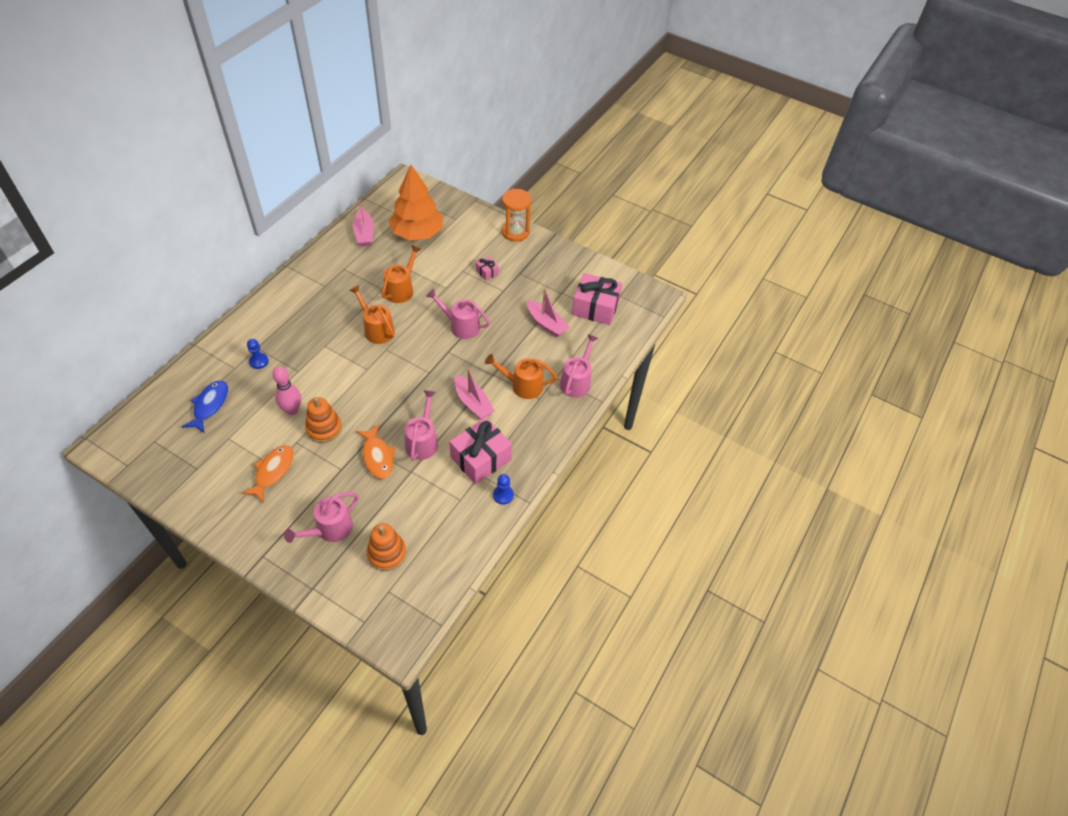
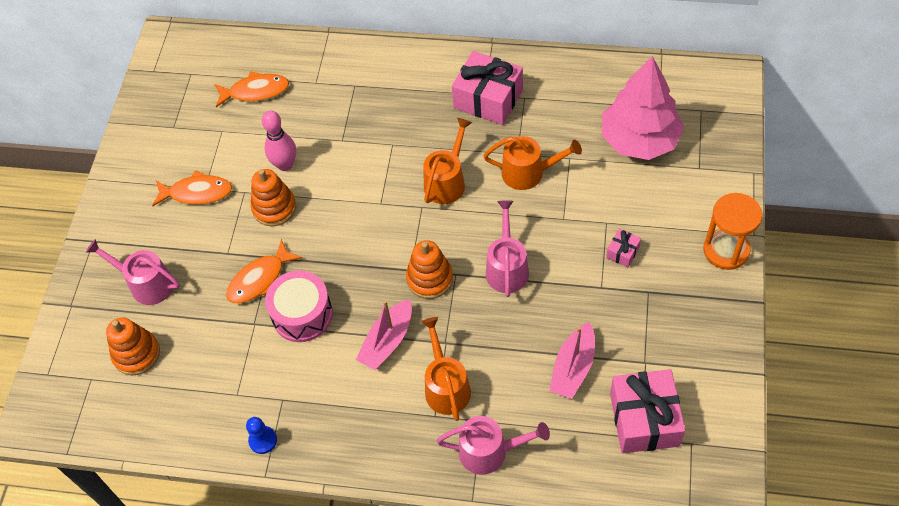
camera: 75 degrees right, 5 degrees up
(210, 405) = (256, 91): blue fish -> orange fish
(259, 361) = (336, 98): blue pawn -> none
(364, 233) = (598, 86): pink boat -> none
(417, 233) = (639, 140): orange tree -> pink tree
(422, 441) = (302, 314): pink watering can -> pink drum
(442, 365) = (429, 279): none -> orange stacking toy
(480, 458) = (306, 390): pink gift -> pink gift (488, 99)

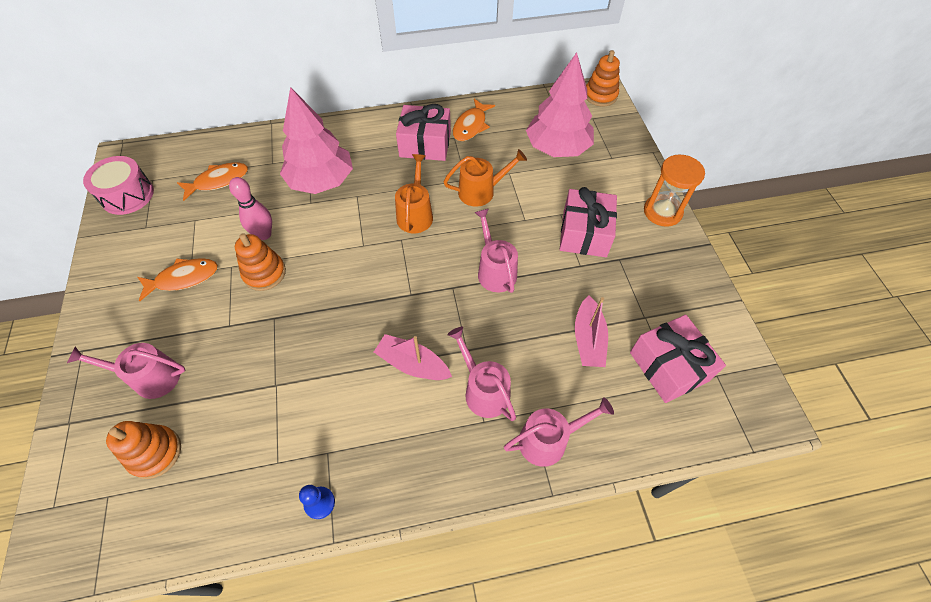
camera: 25 degrees left, 0 degrees up
(259, 279) = (269, 341): orange fish -> orange fish (471, 126)
(302, 314) = (321, 362): pink drum -> pink drum (127, 195)
(360, 117) = (321, 181): none -> pink tree
(387, 341) = (413, 364): pink boat -> pink boat turned 105 degrees clockwise
(429, 279) = (431, 297): orange stacking toy -> orange stacking toy (600, 95)
(446, 386) = (483, 390): orange watering can -> pink watering can
(622, 252) = (584, 233): pink gift -> pink gift, size x2.20

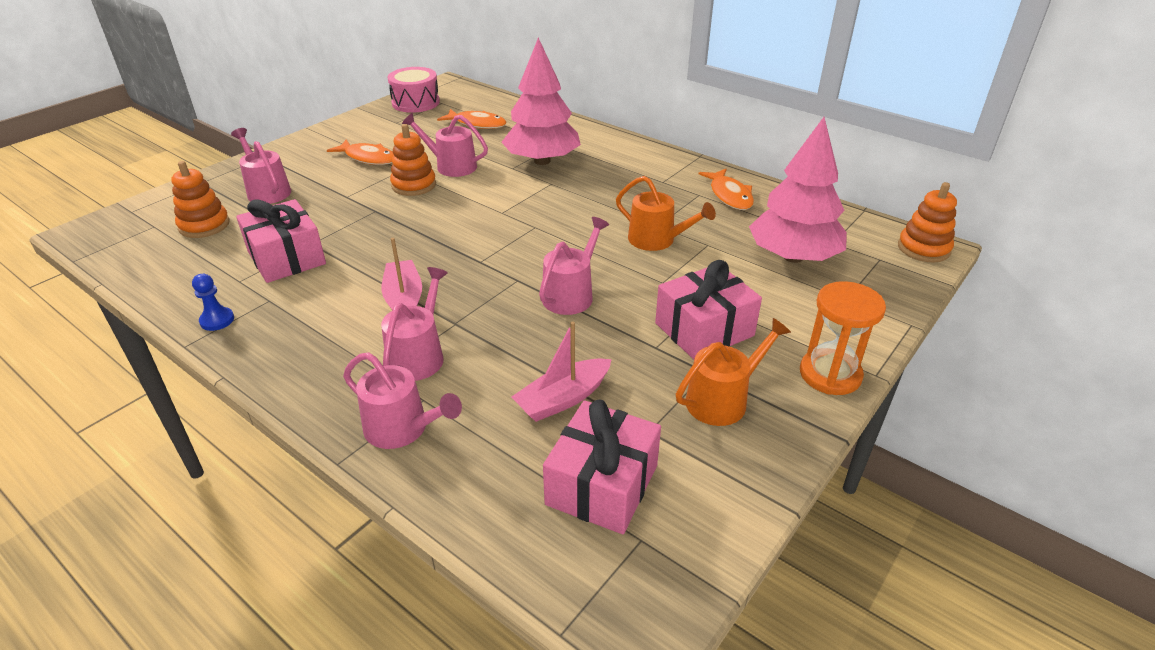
camera: 50 degrees right, 20 degrees down
(264, 234) = (451, 166): pink bowling pin -> pink watering can
(415, 214) = (574, 220): orange watering can -> orange watering can (722, 400)
(425, 144) = (664, 185): pink gift -> pink gift (286, 258)
(471, 126) = (729, 196): orange fish -> orange fish turned 90 degrees counterclockwise

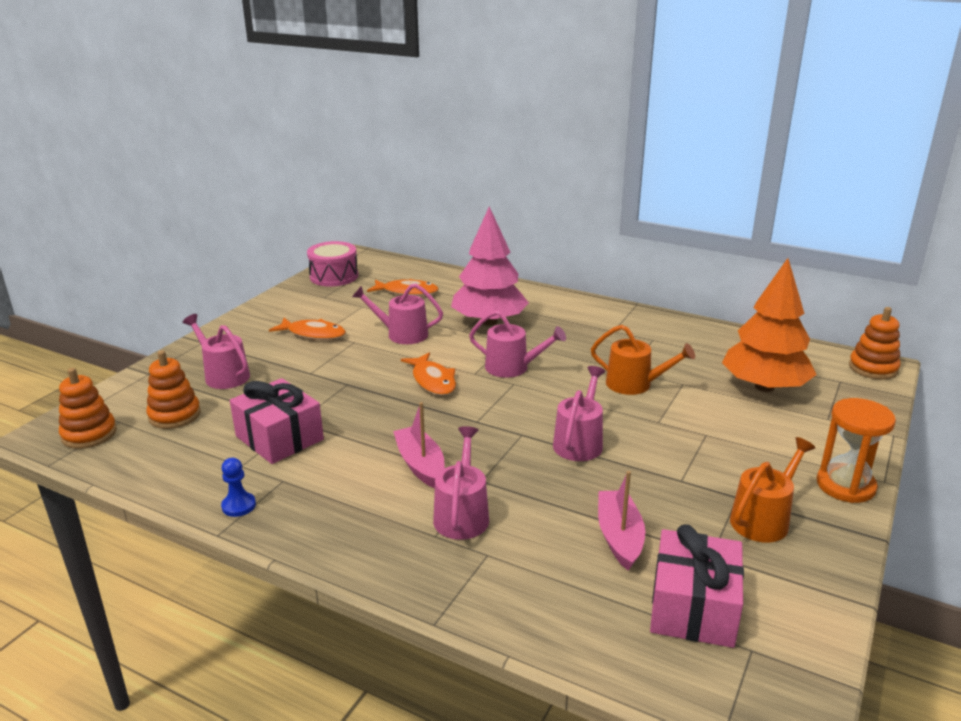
camera: 10 degrees left, 10 degrees down
(402, 429) = (481, 584): pink watering can -> pink watering can (512, 368)
(414, 185) = (373, 356): orange stacking toy -> orange stacking toy (89, 434)
(563, 399) = (619, 537): pink boat -> pink boat turned 135 degrees clockwise
(704, 329) = (717, 459): pink gift -> none
(729, 196) = (681, 338): orange fish -> orange fish (433, 381)
(793, 256) = (764, 387): pink tree -> orange tree

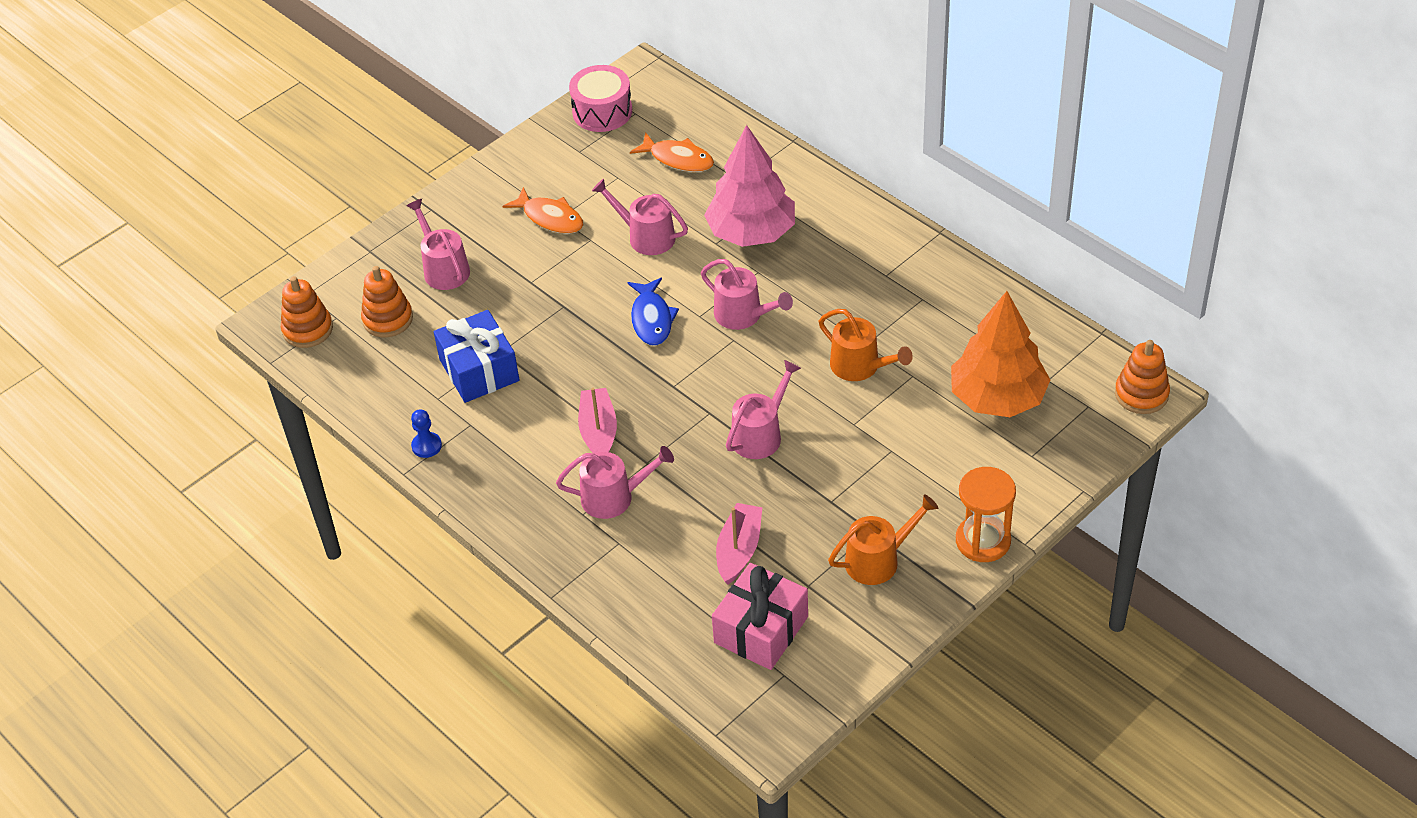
camera: 20 degrees right, 20 degrees up
(279, 438) = (479, 370): pink gift -> blue gift
(433, 381) = (652, 319): orange fish -> blue fish
(462, 515) = (614, 497): pink watering can -> pink watering can turned 60 degrees clockwise

